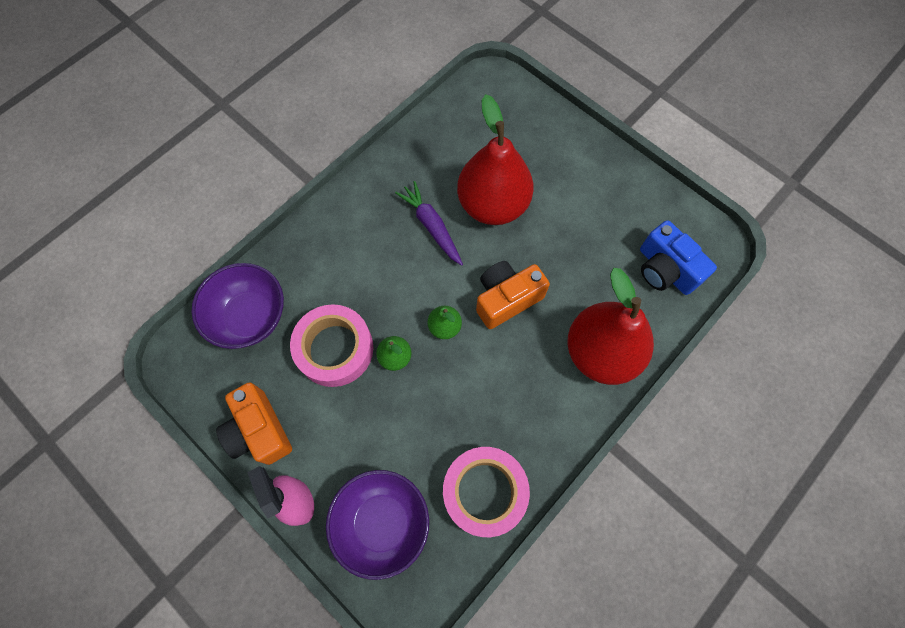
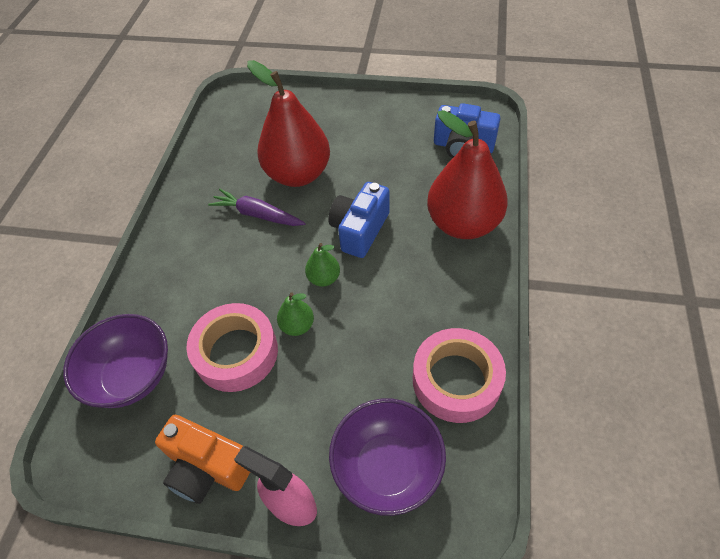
camera: 30 degrees left, 15 degrees down
(506, 299) = (360, 230): orange camera -> blue camera

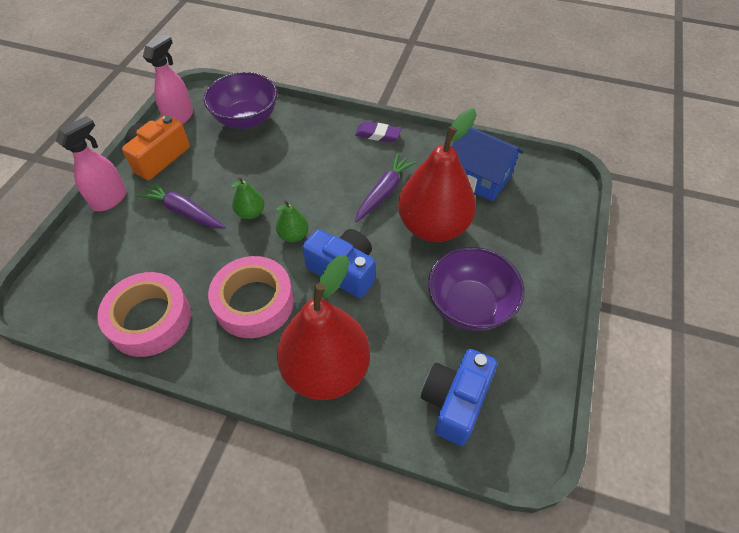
camera: 95 degrees right, 0 degrees up
(120, 469) = (179, 117): none -> pink spray bottle
(170, 232) = (378, 135): none -> purple eraser
(234, 149) = (479, 178): none -> blue house
(236, 352) = (241, 174): pink tape -> pink tape (254, 303)
(303, 398) = (184, 212): none -> purple carrot
(387, 467) = (104, 257): purple bowl -> purple bowl (469, 305)

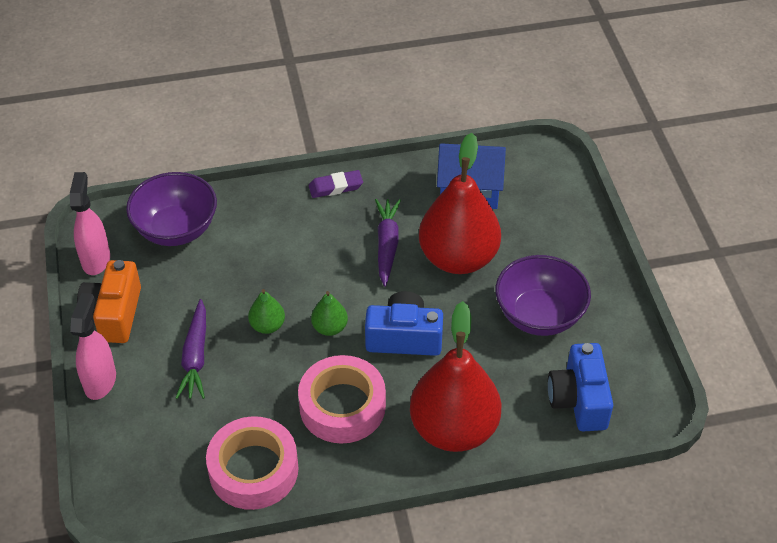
camera: 30 degrees left, 5 degrees down
(184, 212) = (195, 356): purple carrot -> purple carrot turned 90 degrees counterclockwise

